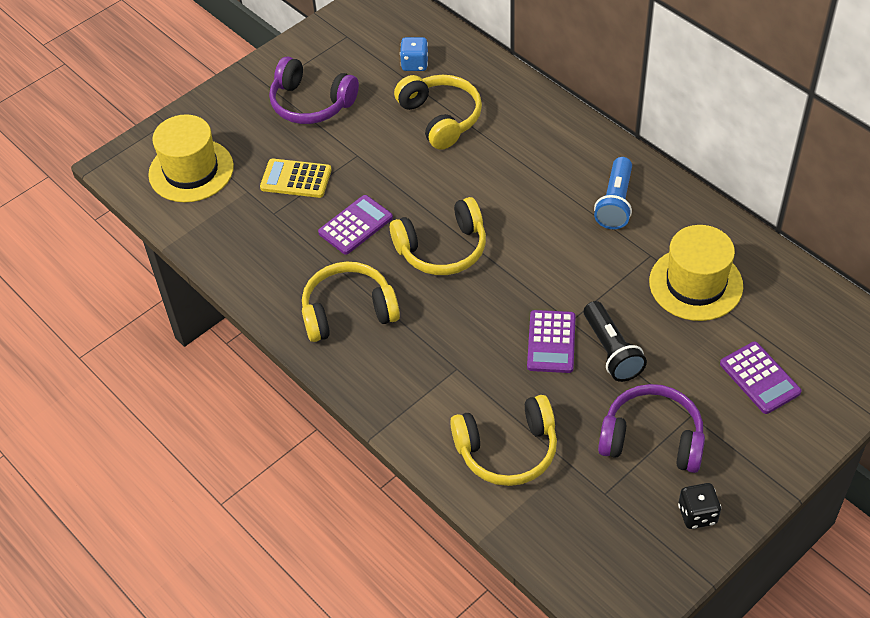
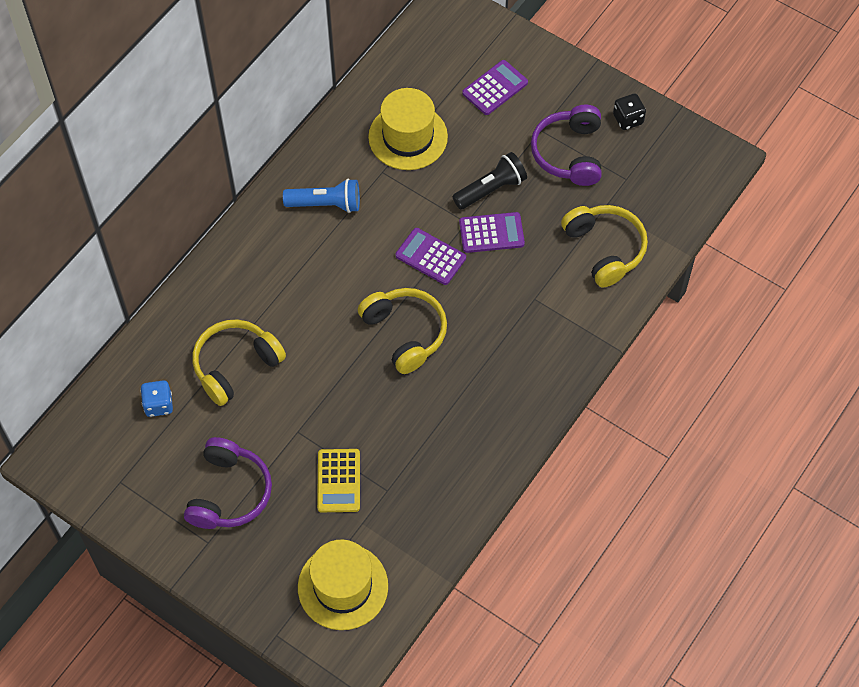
camera: 105 degrees left, 10 degrees up
(348, 311) = (492, 396): yellow headphones -> none
(355, 225) = (390, 412): purple calculator -> purple calculator (430, 257)

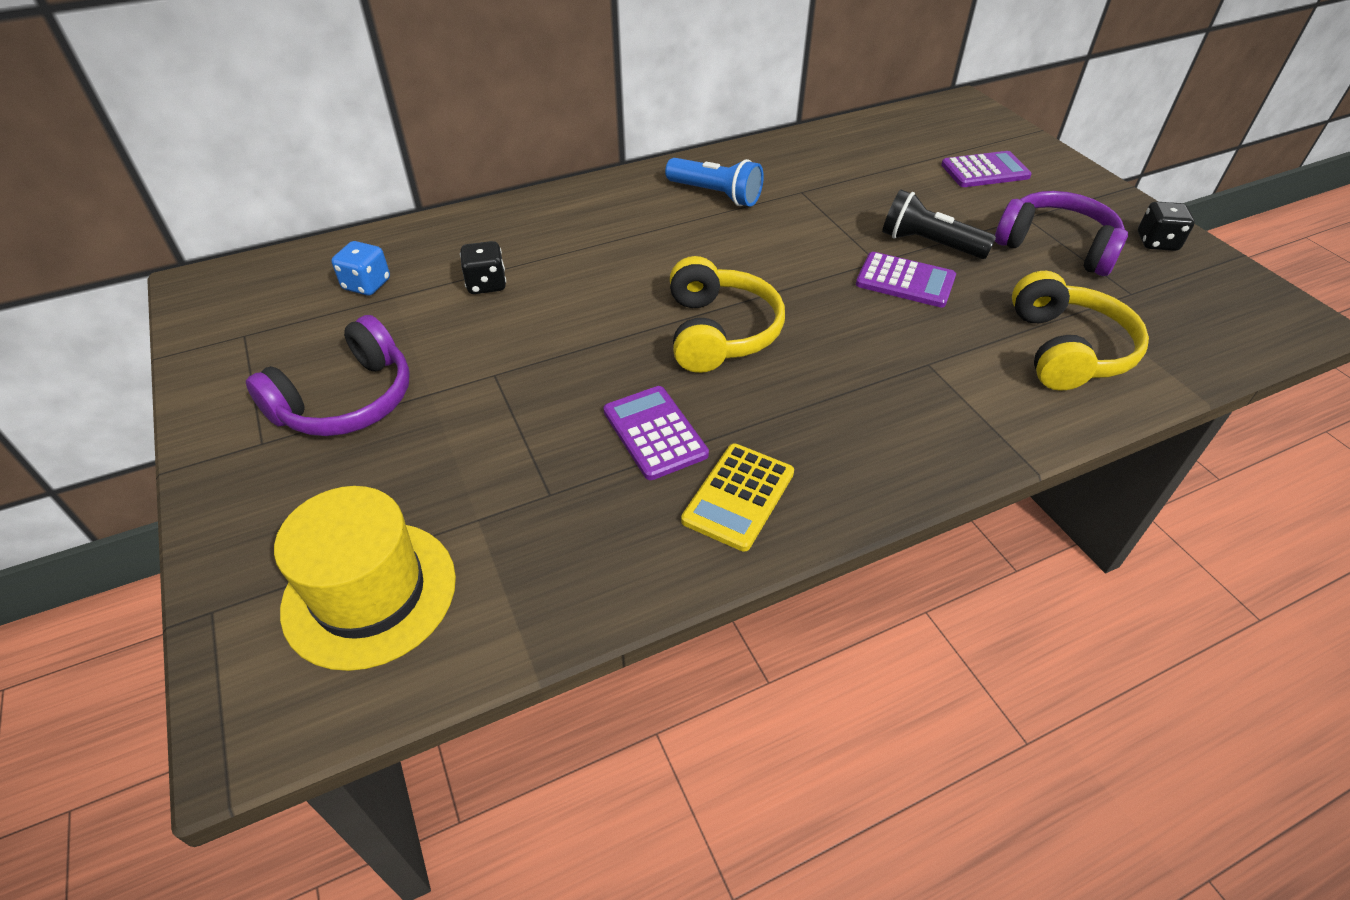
camera: 30 degrees right, 15 degrees down
(235, 365) = (486, 284): yellow headphones -> black dice
(339, 481) = (494, 451): yellow calculator -> yellow calculator (738, 497)
(408, 137) = (852, 176): yellow hat -> none
(430, 257) = (808, 275): purple calculator -> purple calculator (654, 433)
(491, 189) = (929, 244): black flashlight -> black flashlight turned 150 degrees counterclockwise
(569, 153) = (1056, 246): purple headphones -> purple headphones turned 90 degrees clockwise

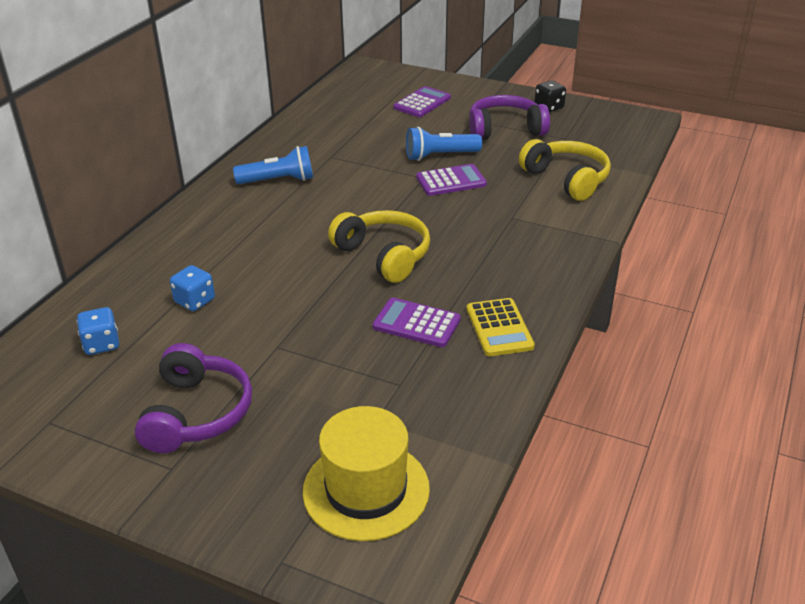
camera: 40 degrees left, 10 degrees down
(486, 284) = (195, 301): black dice -> blue dice
(929, 244) = (440, 156): black flashlight -> blue flashlight

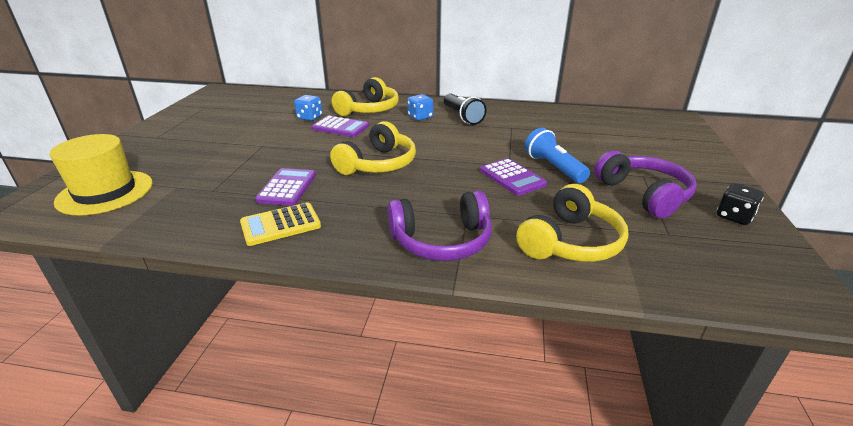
camera: 75 degrees right, 5 degrees down
(102, 344) = (268, 105): blue dice -> blue dice (420, 117)
(197, 413) = (201, 135): purple headphones -> purple headphones (442, 241)
(200, 246) = (369, 110): none -> yellow headphones
(278, 180) = (462, 117): blue flashlight -> black flashlight
(422, 103) = (646, 148): purple calculator -> purple calculator (340, 127)

